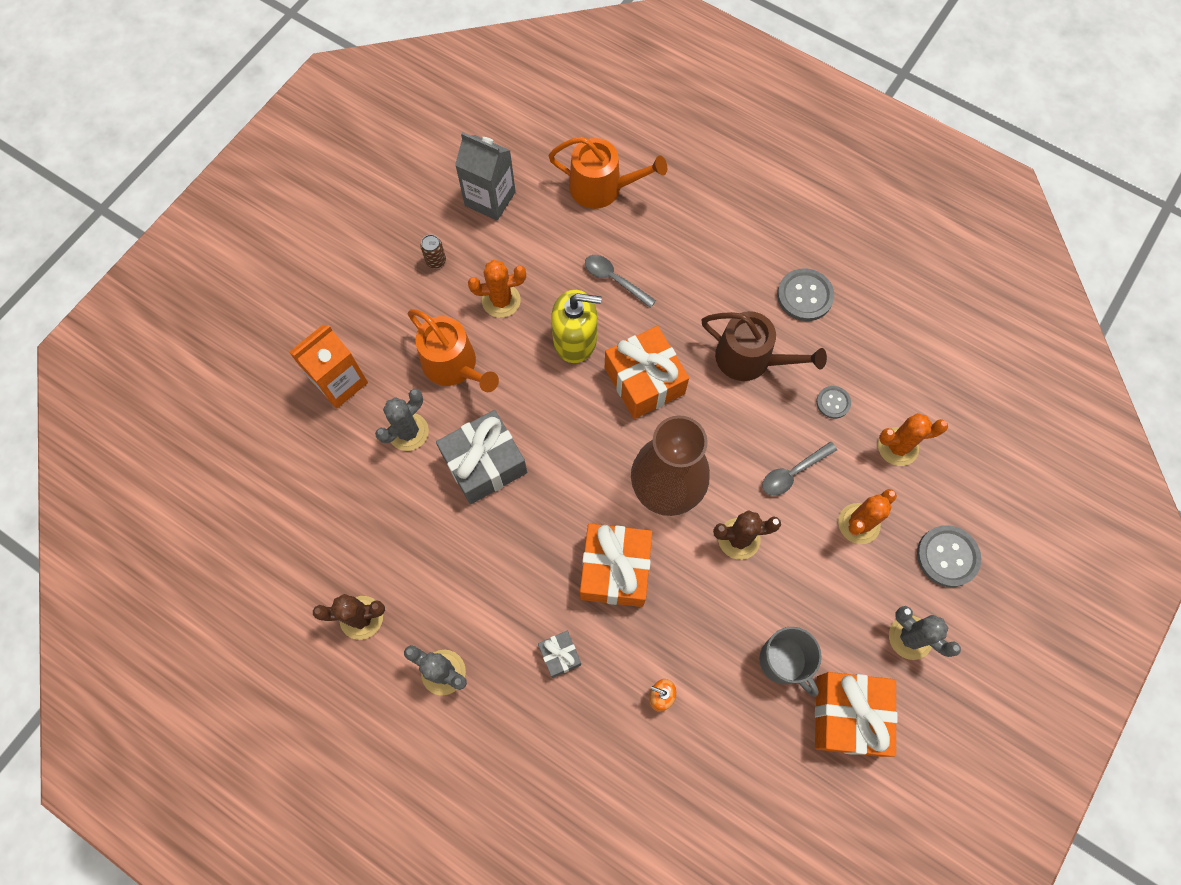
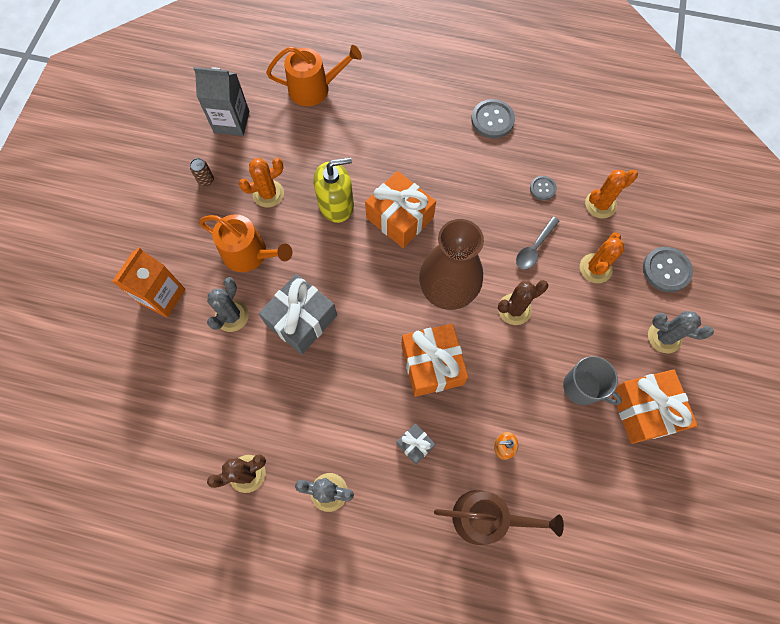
camera: 20 degrees left, 0 degrees up
(614, 279) = (349, 151): grey spoon -> none
(750, 359) = (471, 177): brown watering can -> brown watering can (486, 517)

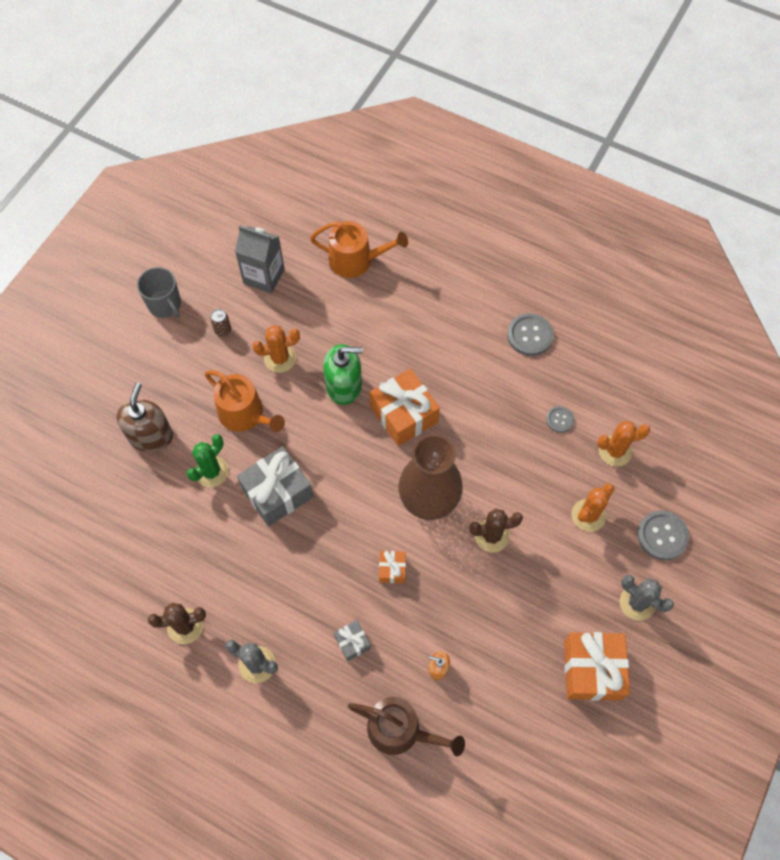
camera: 15 degrees right, 5 degrees down
(162, 296) = (150, 436): orange carton -> brown soap dispenser
(232, 316) = (211, 471): grey cactus -> green cactus
(336, 204) = (344, 385): yellow soap dispenser -> green soap dispenser
(432, 365) = (392, 569): orange gift -> orange gift, size x0.49
(534, 248) = (531, 479): grey spoon -> none
(582, 388) = (536, 631): grey mug -> grey mug (165, 305)

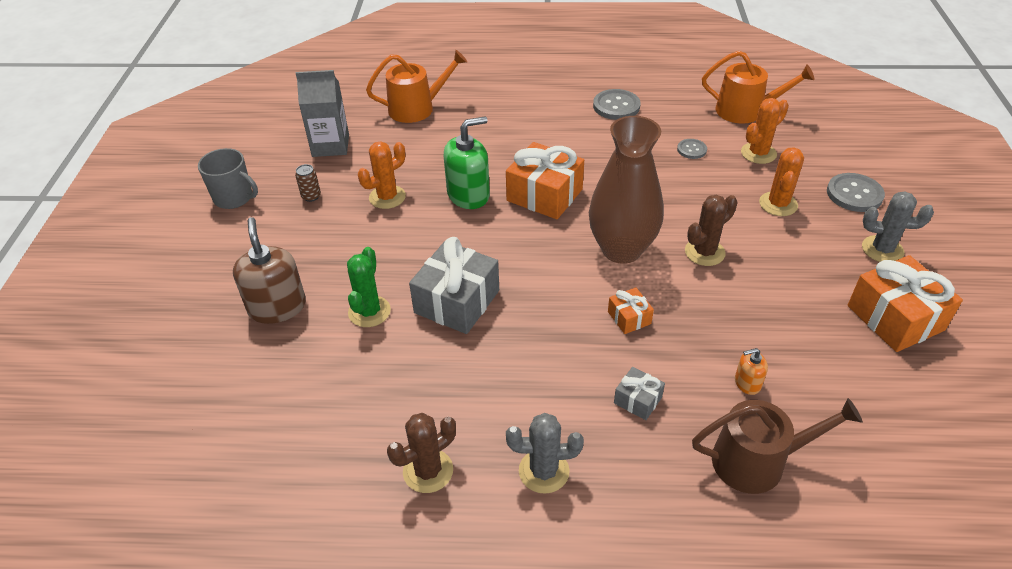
camera: 25 degrees left, 20 degrees down
(245, 414) = (378, 251): orange watering can -> orange watering can (745, 111)

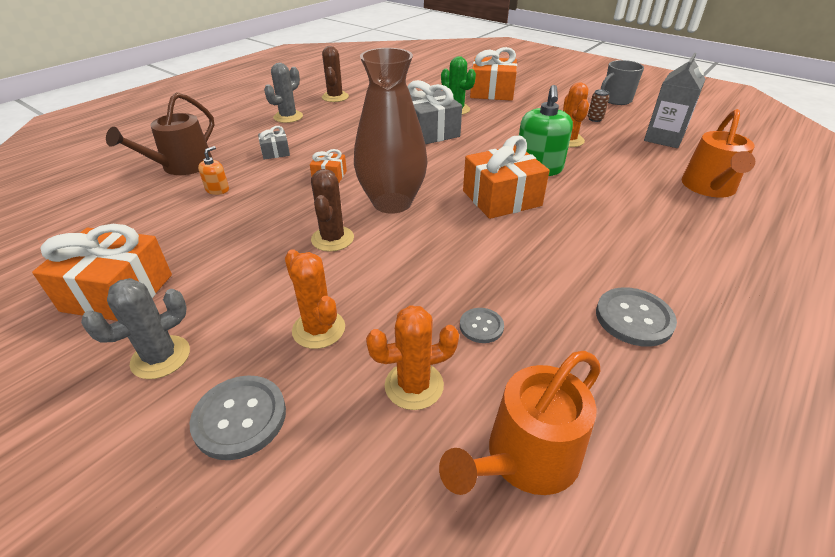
camera: 125 degrees right, 5 degrees down
(277, 307) = (492, 92): brown soap dispenser -> orange gift
(758, 153) = (414, 385): orange cactus -> orange cactus turned 75 degrees clockwise

